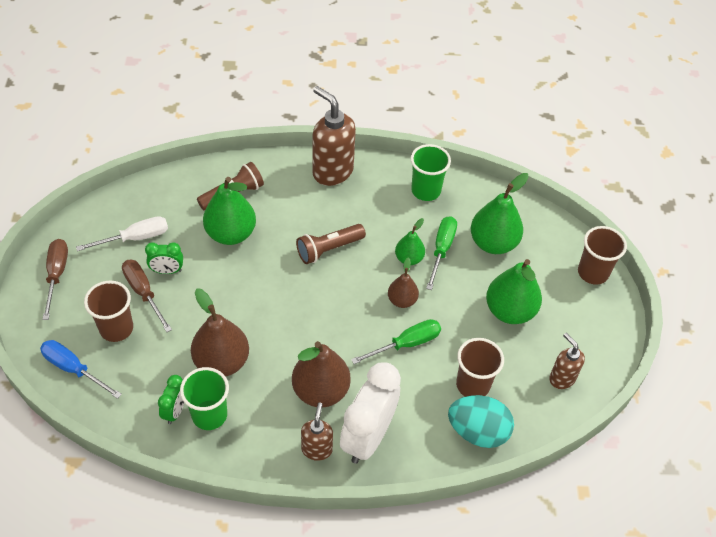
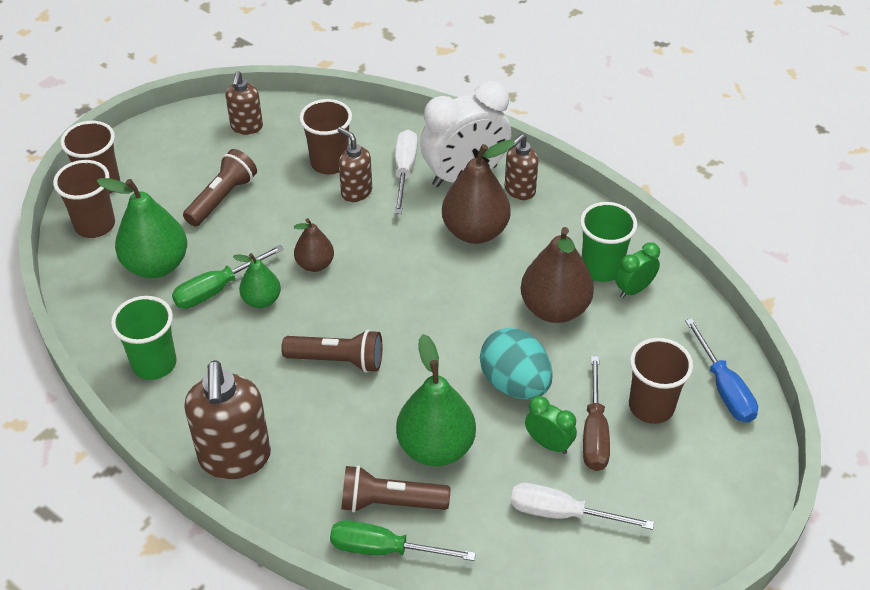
camera: 140 degrees left, 5 degrees down
(56, 275) = (694, 519): brown screwdriver -> none
(406, 344) = (353, 225): green screwdriver -> green screwdriver (384, 549)
(415, 412) = (404, 171): none -> white screwdriver
(430, 372) = (356, 192): none -> brown soap dispenser
(478, 431) = (365, 131): turquoise egg -> turquoise egg (515, 383)
(510, 311) = (222, 198): green pear -> brown flashlight
(559, 245) = (95, 225): none -> brown cup

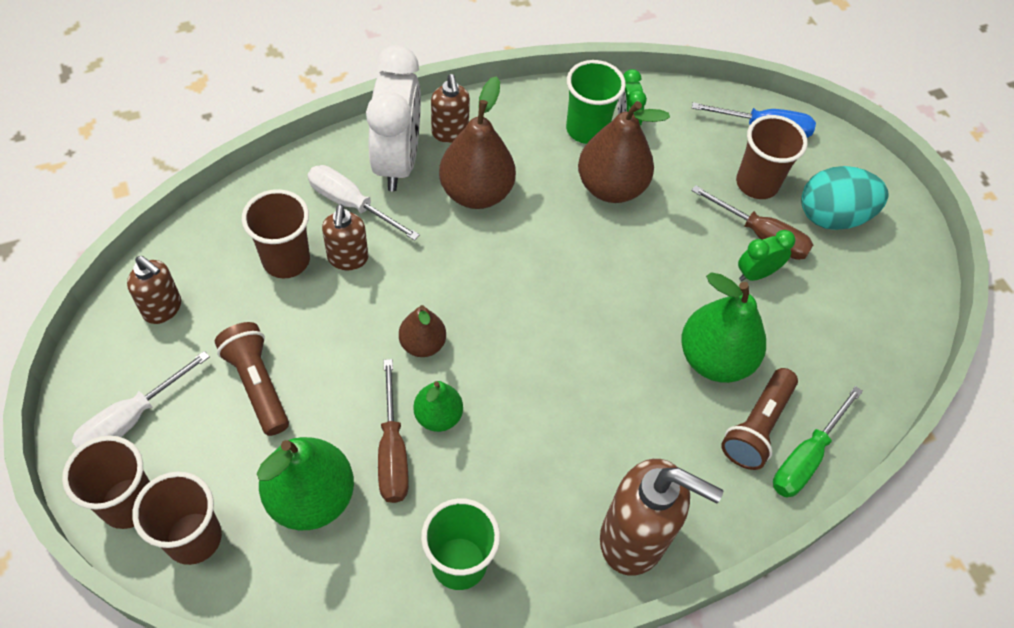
camera: 65 degrees left, 10 degrees up
(217, 289) = (392, 451): green screwdriver -> brown screwdriver
(338, 360) = (564, 386): brown flashlight -> none
(356, 192) = (348, 259): brown soap dispenser -> brown soap dispenser turned 75 degrees counterclockwise
(515, 383) = (677, 262): turquoise egg -> turquoise egg (832, 216)
(562, 513) = (832, 304): white screwdriver -> white screwdriver (131, 419)

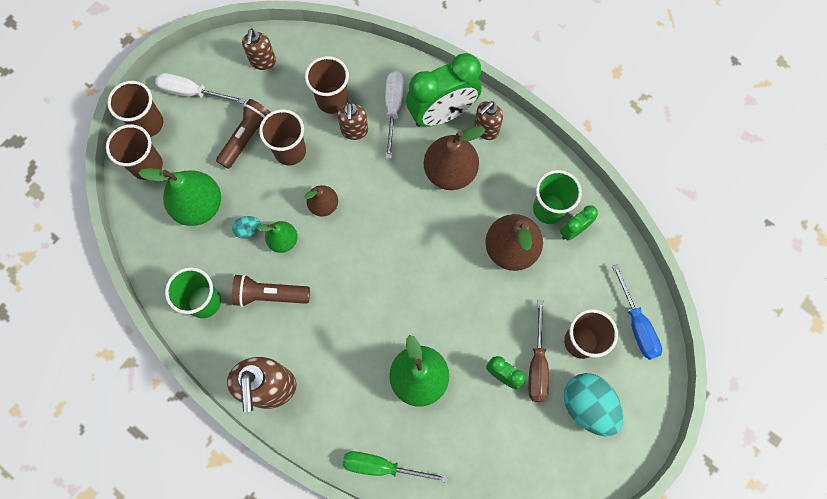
camera: 65 degrees right, 15 degrees up
(318, 343) = (290, 151): none -> brown cup
(348, 259) = (354, 131): brown soap dispenser -> brown soap dispenser turned 60 degrees counterclockwise
(392, 451) = (248, 230): brown screwdriver -> turquoise egg
(397, 161) = (442, 114): white clock -> green clock
(756, 427) = (385, 426): brown flashlight -> brown flashlight (269, 295)

